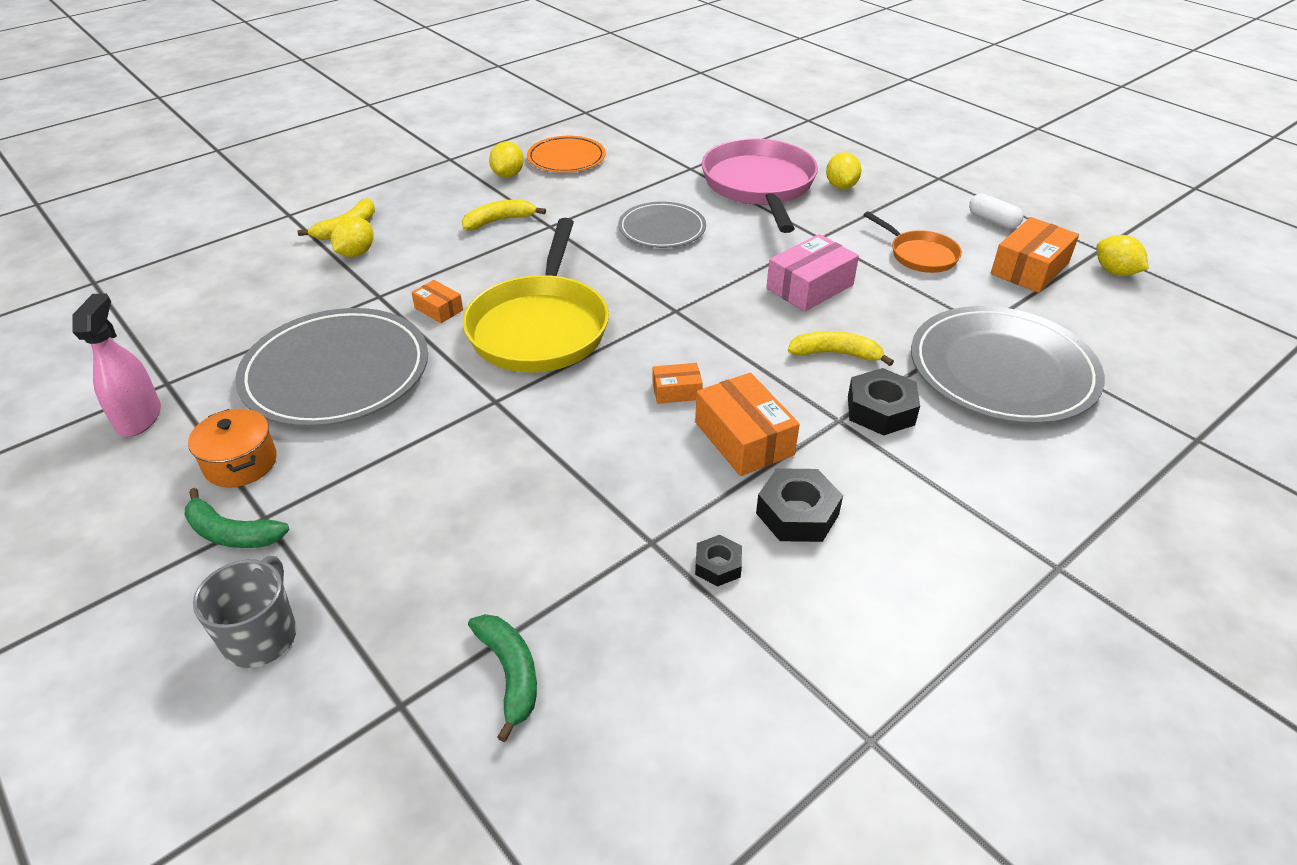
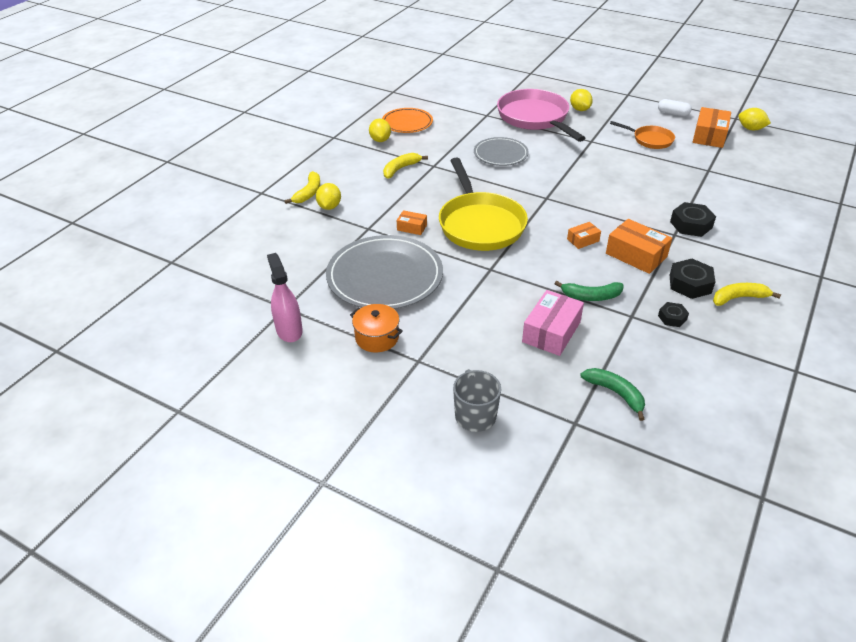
camera: 20 degrees left, 0 degrees up
(231, 533) = (408, 373): green banana -> green banana (591, 296)
(810, 287) = (607, 169): pink box -> pink box (551, 332)
(836, 354) = (648, 202): yellow banana -> yellow banana (739, 298)
(1002, 370) = (733, 191): grey plate -> none

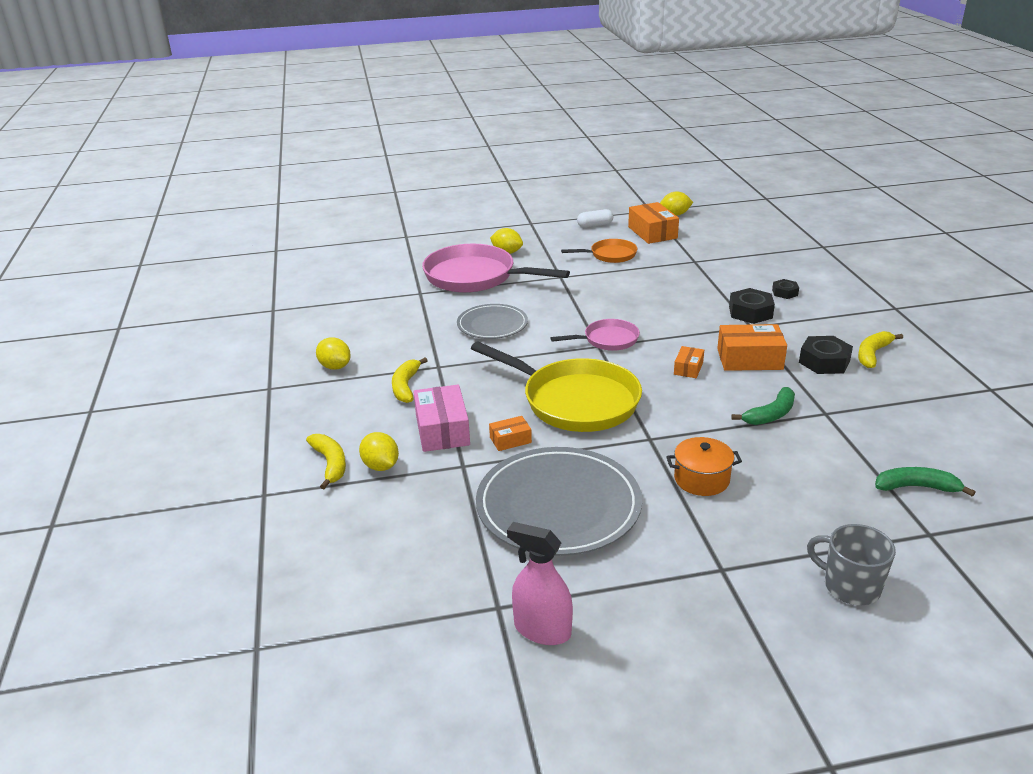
camera: 40 degrees left, 10 degrees down
(377, 337) = (647, 574): orange pot -> orange pot (701, 479)
(407, 123) = (341, 336): orange plate -> none
(551, 332) = (789, 465): pink box -> pink box (442, 430)
(558, 197) = (607, 340): none -> pink pan
(672, 317) = (855, 397): black nut -> black nut (784, 292)

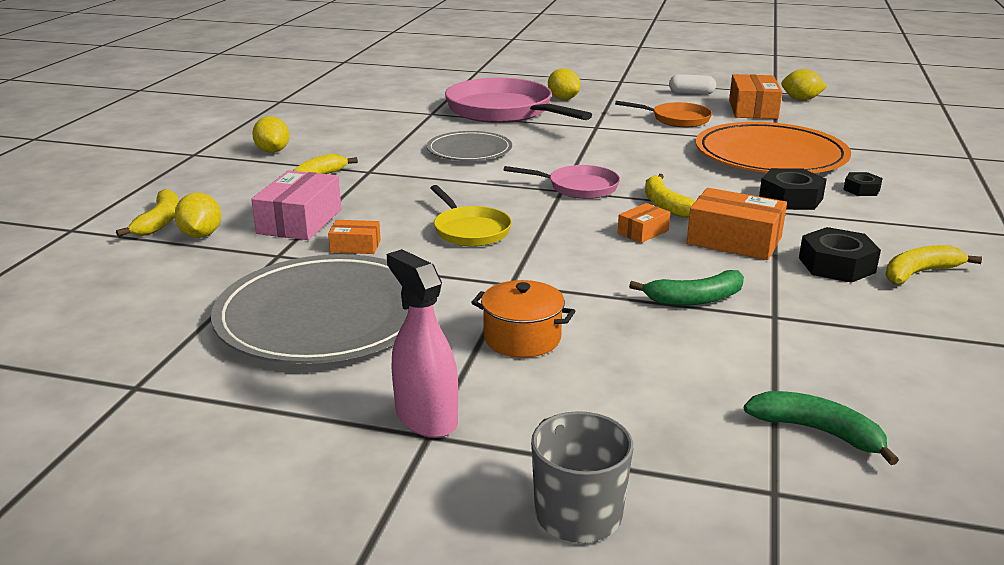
camera: 25 degrees right, 5 degrees down
(542, 630) = (147, 424): pink spray bottle -> pink spray bottle (426, 418)
(575, 401) = (470, 230): yellow pan -> yellow pan, size x0.52
(679, 340) = (665, 204): none -> yellow banana
(703, 275) = (770, 155): none -> orange plate

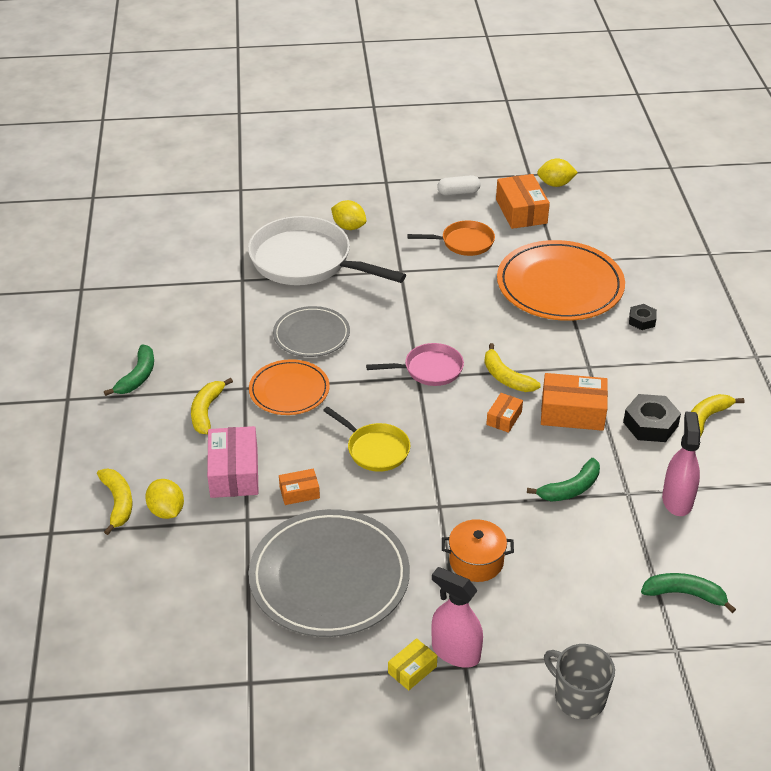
camera: 20 degrees left, 15 degrees up
(273, 151) = (137, 377): yellow lemon -> green banana
(351, 422) = (412, 670): none -> yellow box
(413, 179) = (289, 390): none -> orange plate
(504, 111) = (306, 261): pink pan -> white pan
(790, 198) = (594, 346): black nut -> none
(846, 335) = (677, 500): none -> pink spray bottle

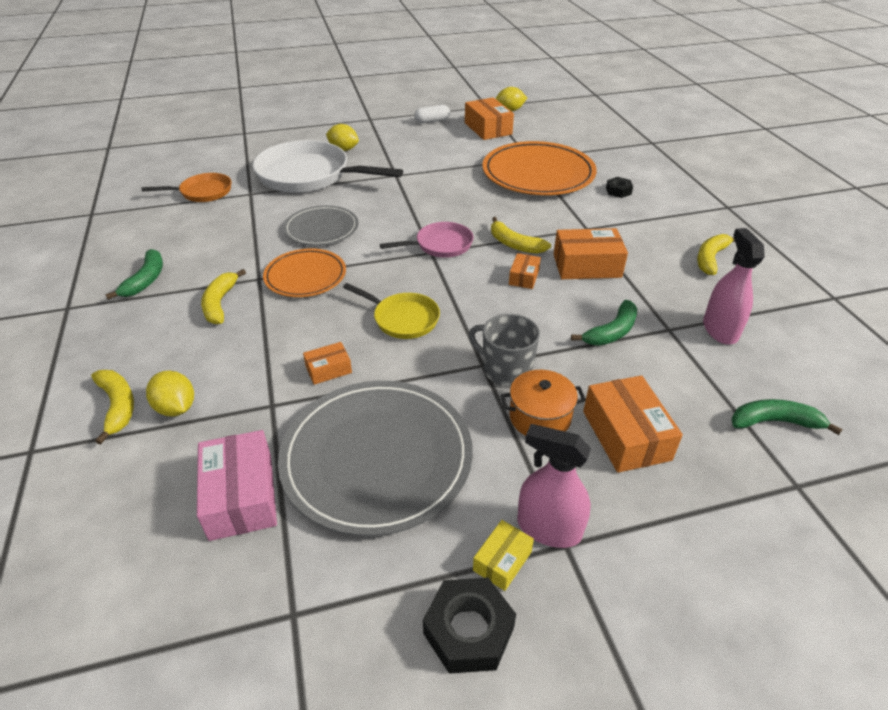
camera: 10 degrees left, 0 degrees up
(234, 472) = (253, 358): pink box -> pink box (241, 496)
(464, 242) = (446, 152): orange pan -> orange pan (203, 192)
(546, 587) = (626, 435): none -> orange box
(578, 697) = (716, 565): grey mug -> grey mug (506, 369)
(650, 424) = (663, 268): black nut -> black nut (468, 631)

